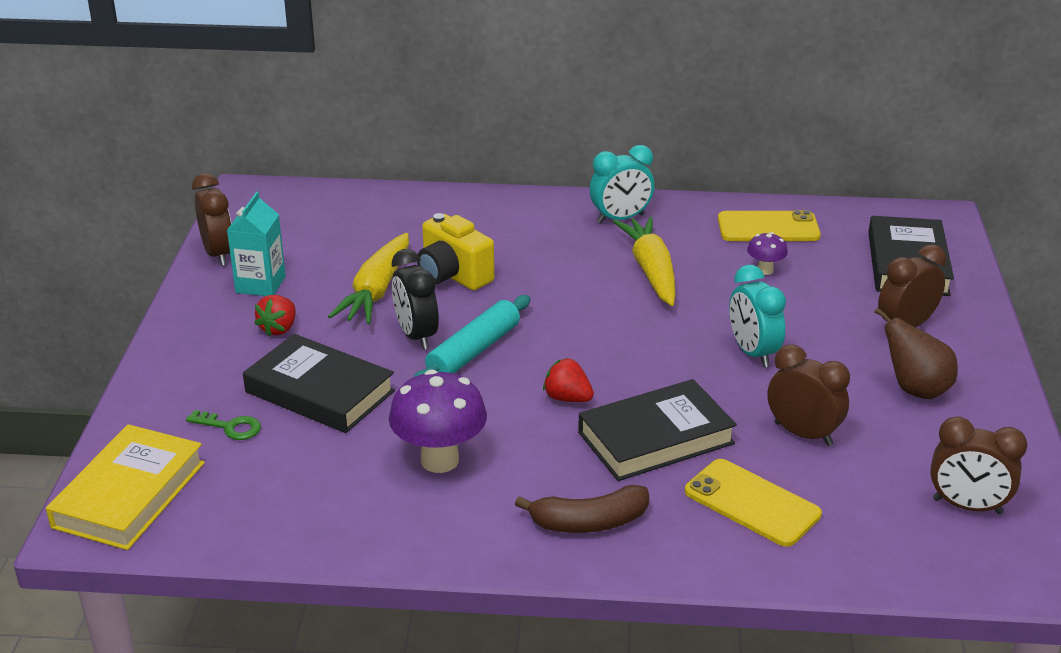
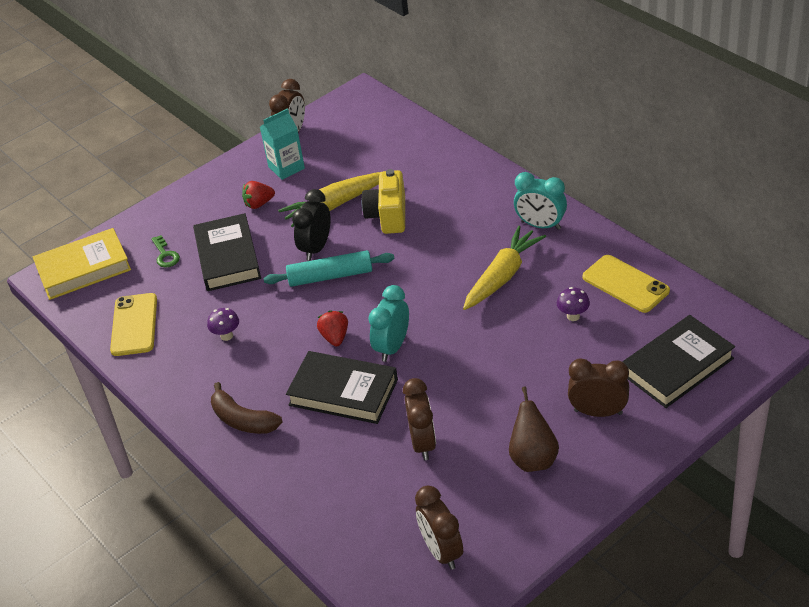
camera: 50 degrees right, 10 degrees up
(439, 460) = (226, 336): purple mushroom -> purple mushroom, size x0.50
(752, 353) = (476, 371): turquoise clock -> turquoise clock (392, 347)
(752, 503) = (333, 465): yellow phone -> yellow phone (134, 325)

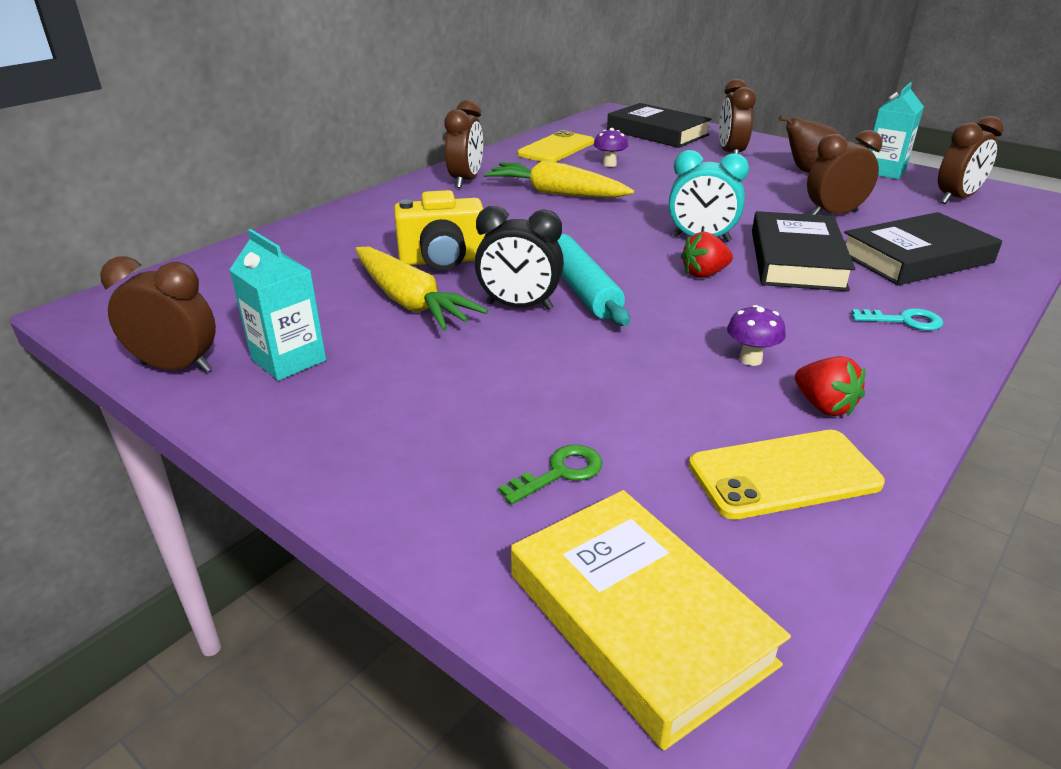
camera: 105 degrees left, 10 degrees down
(228, 257) = (554, 388): black book -> black book (915, 258)
(243, 420) = (904, 321): brown banana -> turquoise key
(259, 204) = (396, 376): red strawberry -> red strawberry (824, 406)
(527, 524) = (884, 171): none -> turquoise carton
(540, 225) = (466, 181): turquoise clock -> brown clock

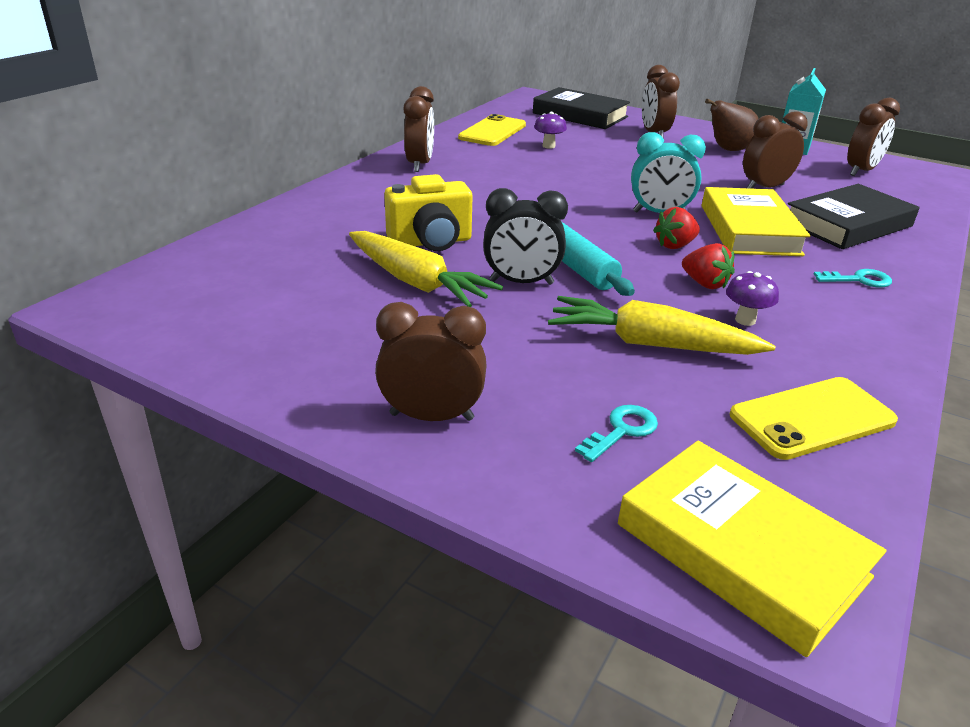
camera: 10 degrees left, 0 degrees up
(177, 367) = (213, 357): brown clock -> brown clock (431, 416)
(288, 360) = (323, 343): turquoise carton -> none
(556, 193) = (511, 175): yellow carrot -> yellow carrot (651, 344)
(560, 472) = (622, 430): green key -> turquoise key
(797, 260) = (749, 230): black book -> yellow book
(824, 406) = (822, 357): red strawberry -> red strawberry (704, 284)

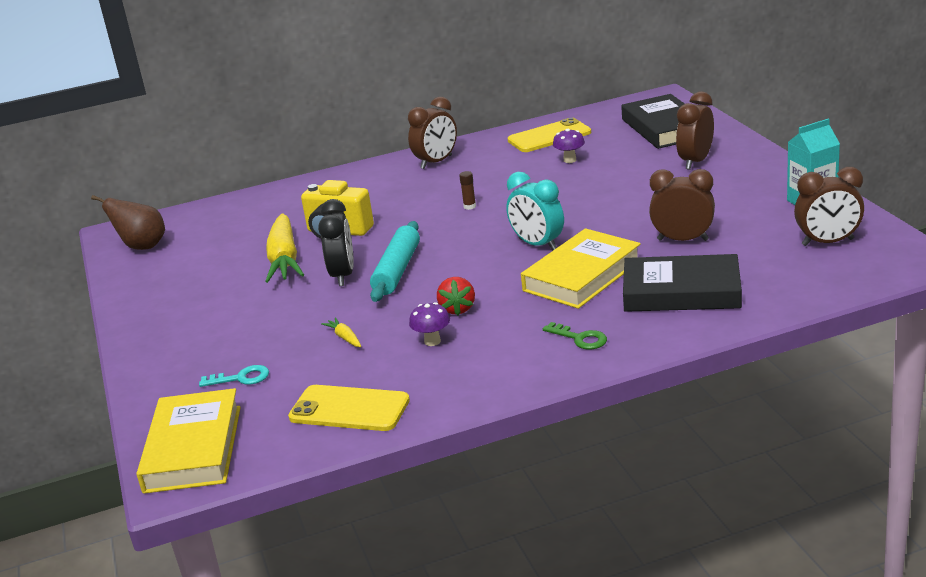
camera: 45 degrees right, 5 degrees down
(431, 416) = (170, 339): brown clock -> none
(521, 282) = (343, 275): black clock -> black clock turned 135 degrees counterclockwise
(530, 195) = (469, 206): none -> brown glue stick
(651, 344) = (345, 338): yellow carrot -> yellow carrot, size x0.41
(675, 245) = (495, 274): red strawberry -> none
(728, 150) = (734, 192): brown pear -> brown pear (142, 246)
(859, 280) = (580, 338): turquoise key -> green key

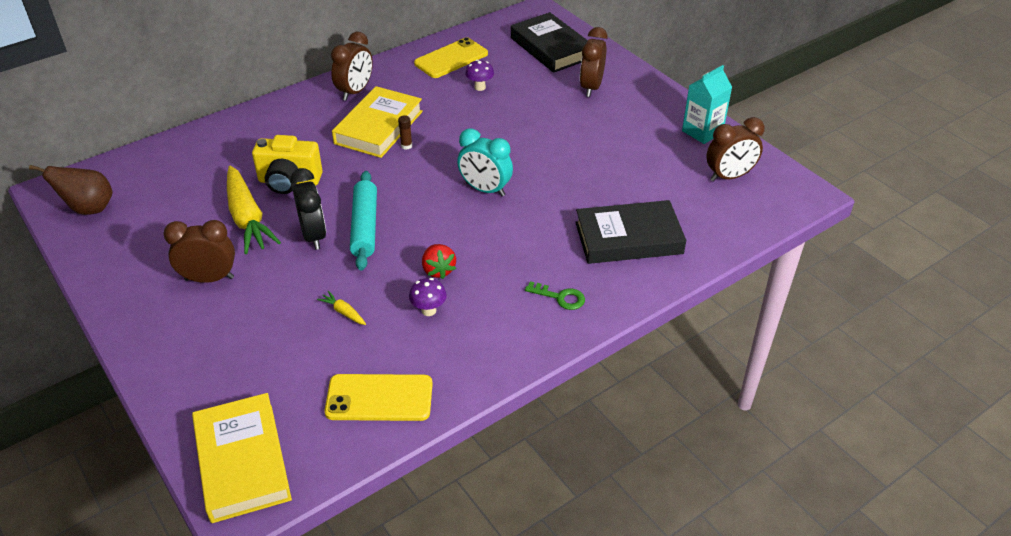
camera: 20 degrees left, 15 degrees up
(241, 378) = (259, 370): turquoise key -> none
(582, 276) = (537, 224): yellow book -> yellow book (379, 127)
(682, 240) = (610, 179): brown clock -> brown clock (209, 278)

